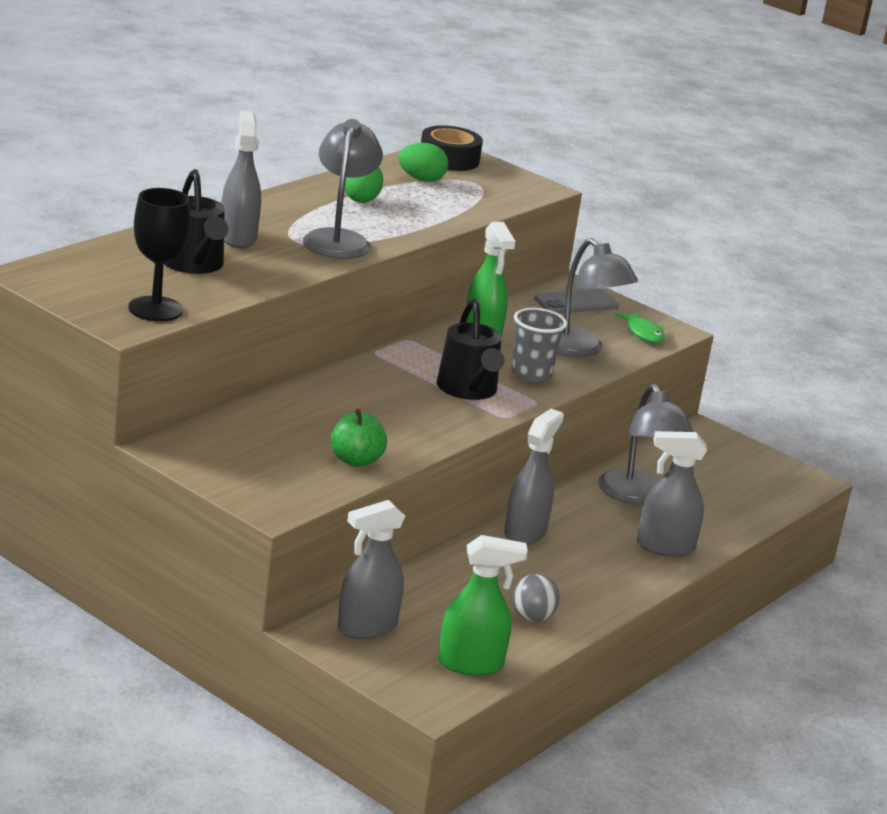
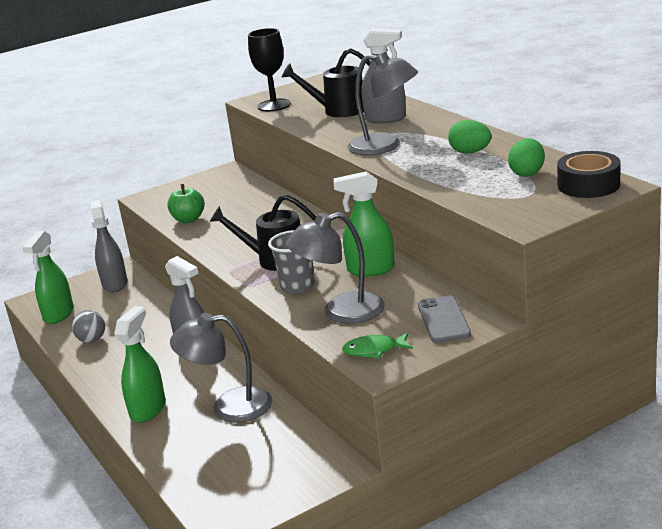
camera: 115 degrees right, 0 degrees up
(664, 547) = (148, 409): grey spray bottle -> green spray bottle

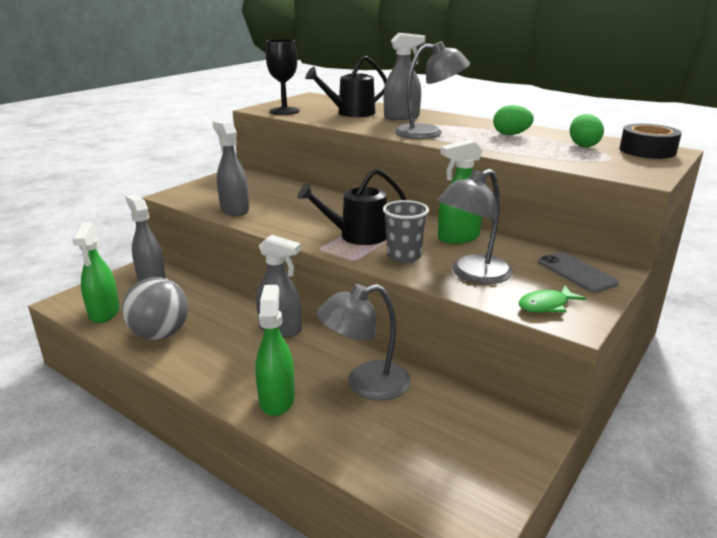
camera: 25 degrees left, 0 degrees up
(92, 340) = (160, 334): grey ball -> grey ball, size x1.77
(188, 219) = (234, 209): green apple -> grey spray bottle

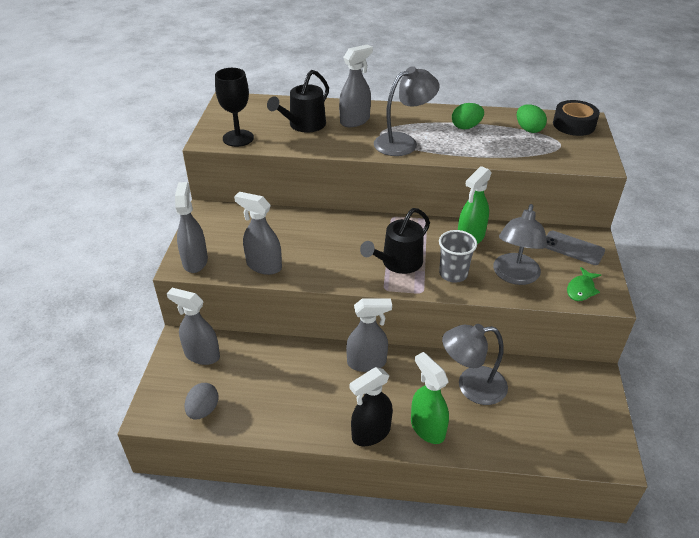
camera: 30 degrees left, 15 degrees up
(104, 313) = (203, 410): green spray bottle -> grey egg
(160, 334) = (278, 410): grey ball -> none
(186, 195) = (195, 261): none -> grey spray bottle
(217, 381) = (371, 433): none -> black spray bottle
(365, 384) = (472, 386): grey lamp -> grey lamp turned 45 degrees clockwise

